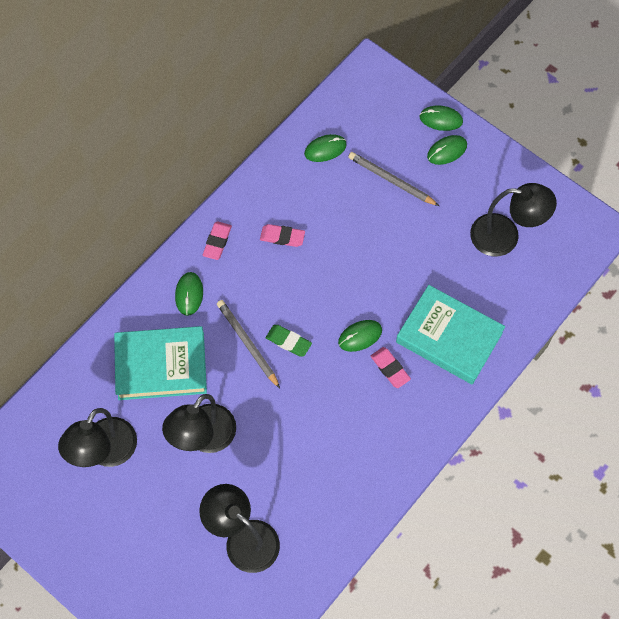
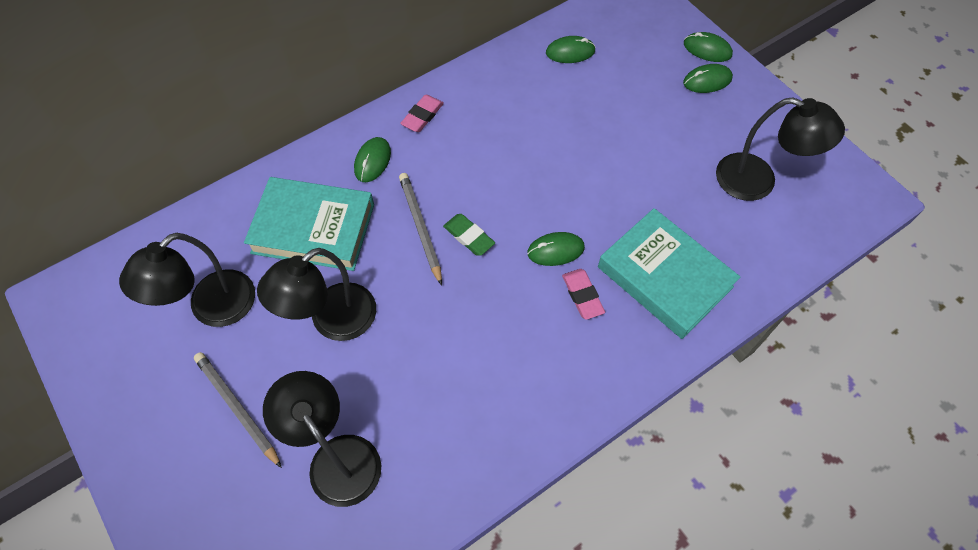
camera: 15 degrees right, 5 degrees down
(282, 237) = (496, 126): pink eraser -> none
(391, 180) = (636, 96): grey pencil -> grey pencil (237, 408)

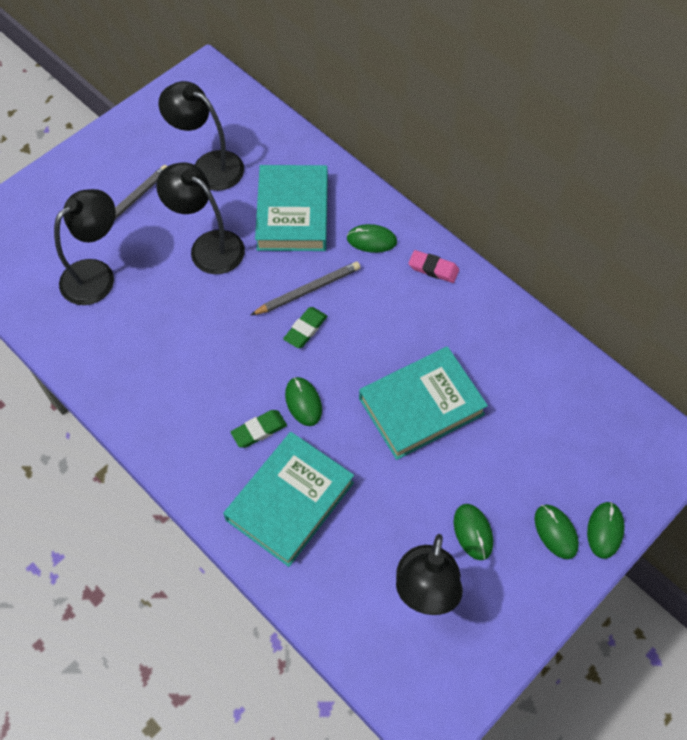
camera: 80 degrees right, 0 degrees up
(570, 52) = (555, 387): green mouse -> green mouse (473, 532)
(575, 152) = (421, 406): none -> turquoise book
(582, 295) = (259, 430): pink eraser -> green eraser

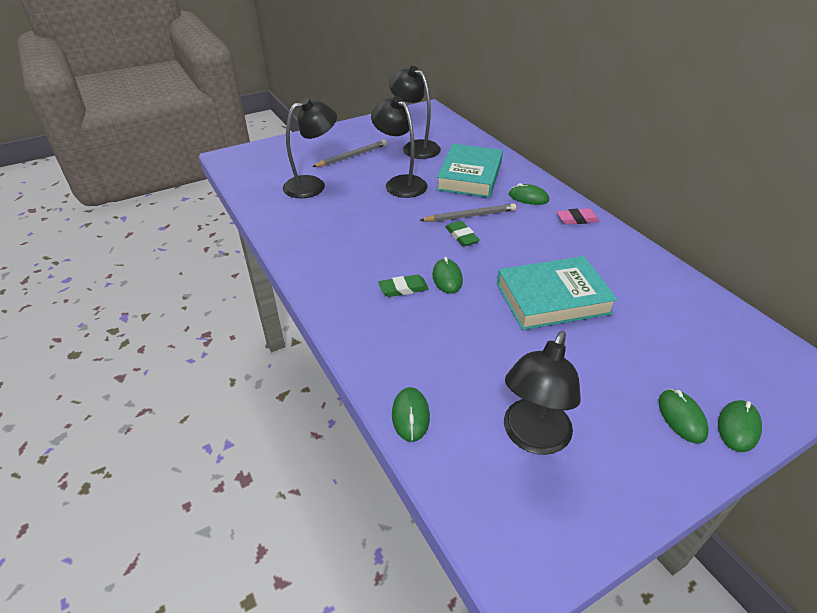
camera: 15 degrees right, 20 degrees down
(290, 501) = (415, 340): turquoise book -> none
(305, 329) = (461, 236): green eraser -> green eraser turned 75 degrees counterclockwise
(433, 268) = (577, 219): pink eraser -> pink eraser turned 45 degrees counterclockwise
(473, 532) = (590, 399): green mouse -> green mouse (410, 415)

